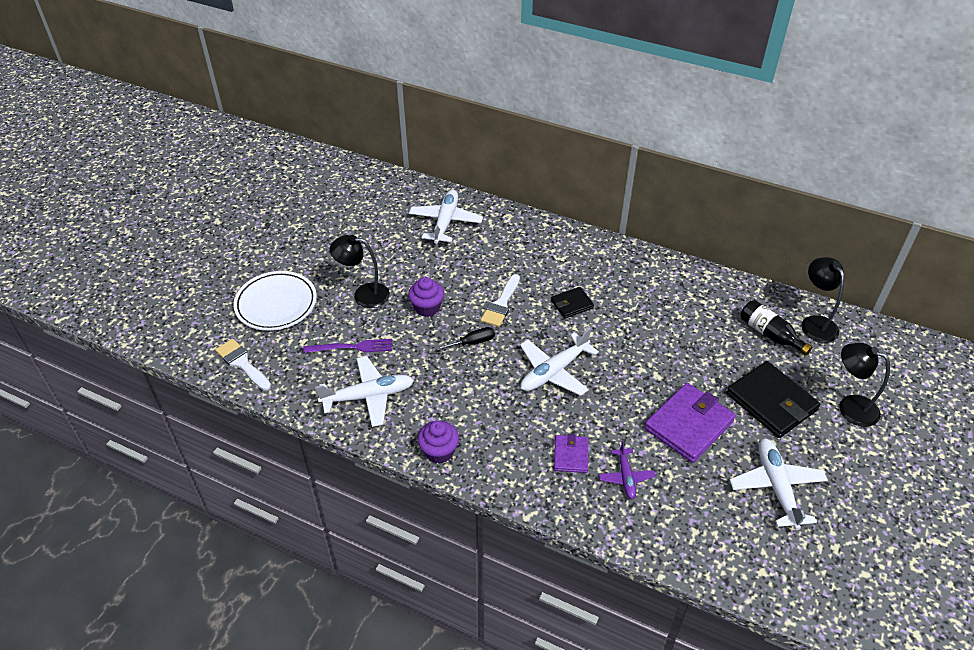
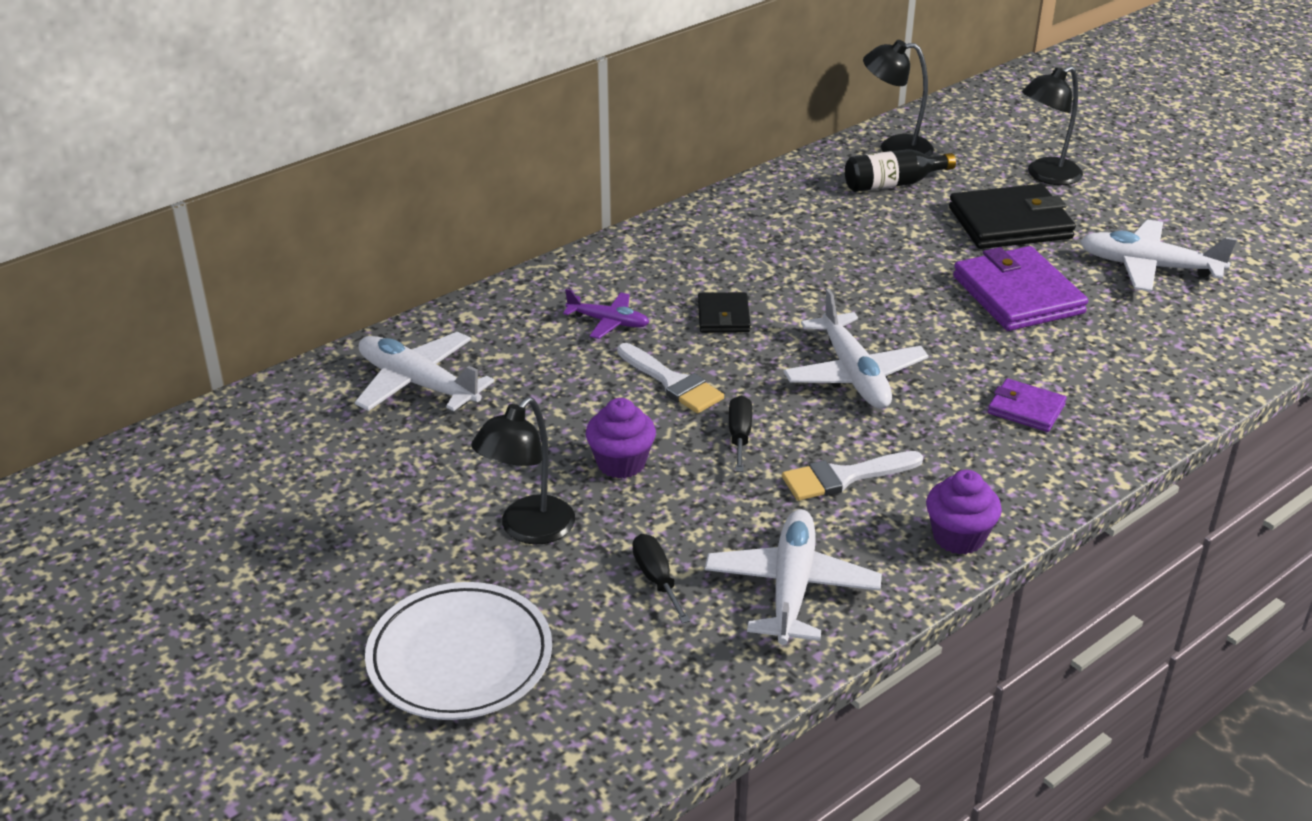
camera: 65 degrees left, 10 degrees down
(242, 363) = (596, 746): white brush -> white brush (843, 477)
(352, 347) = (656, 579): purple fork -> black screwdriver
(626, 477) = (1086, 374): purple plane -> purple plane (608, 322)

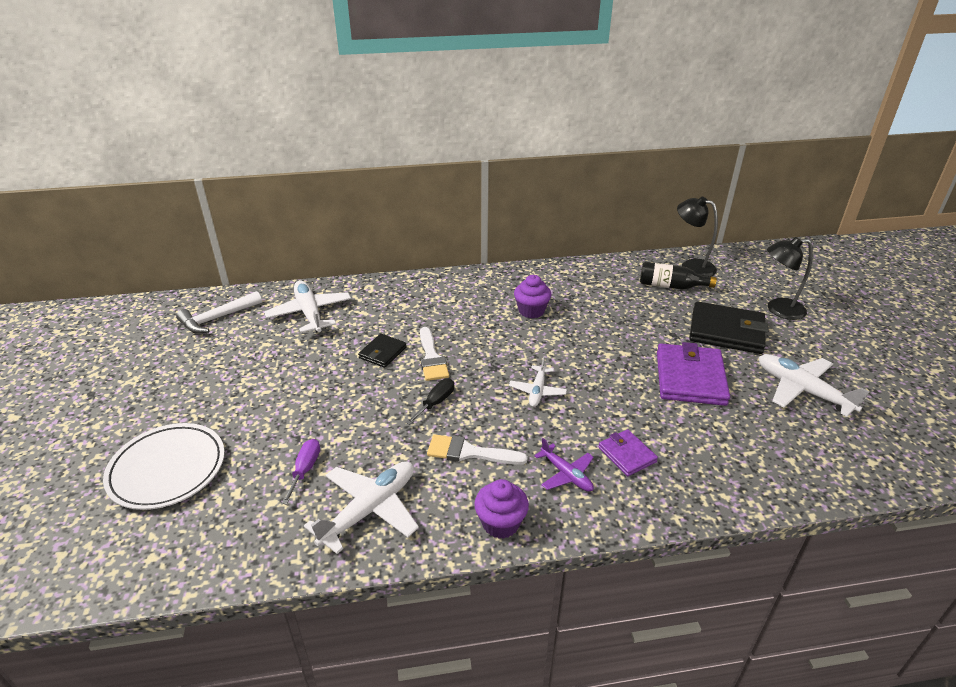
camera: 30 degrees right, 0 degrees up
(271, 442) = (217, 319): none -> white hammer
(528, 530) = (274, 412): black lamp -> none
(608, 322) = (433, 313): purple plane -> purple plane (566, 474)
(621, 463) = (358, 393): purple cupcake -> purple cupcake (531, 311)
(656, 579) = (305, 469): black screwdriver -> purple screwdriver
(723, 316) = (497, 330): black wallet -> black wallet (382, 352)
(854, 375) = (537, 391): white plane -> white plane, size x0.58

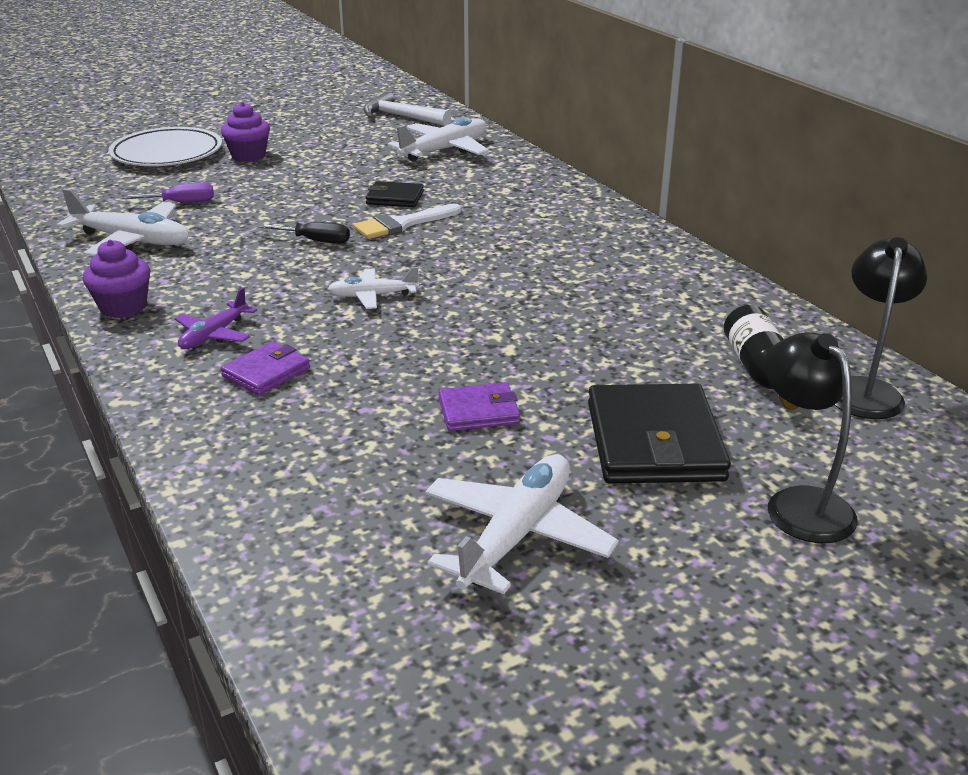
camera: 70 degrees right, 5 degrees down
(469, 452) = (234, 273): white brush -> none
(531, 311) = (563, 266): purple cupcake -> purple cupcake (248, 156)
(690, 378) = (478, 411): purple wallet -> purple wallet, size x0.54

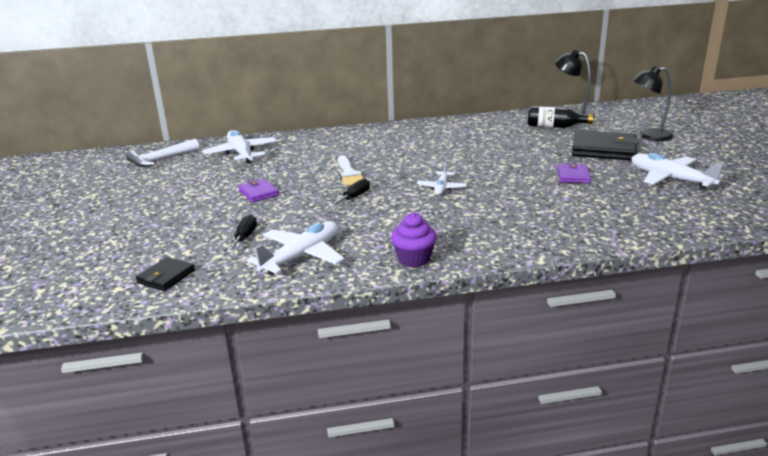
camera: 70 degrees left, 5 degrees down
(167, 153) = (126, 241): white plate -> none
(182, 203) = (244, 237): purple screwdriver -> black screwdriver
(214, 335) = (469, 231): purple plane -> none
(248, 156) = (174, 211): purple cupcake -> none
(266, 372) = (520, 219): purple wallet -> purple wallet (258, 193)
(395, 198) = (306, 172): black wallet -> black wallet (166, 276)

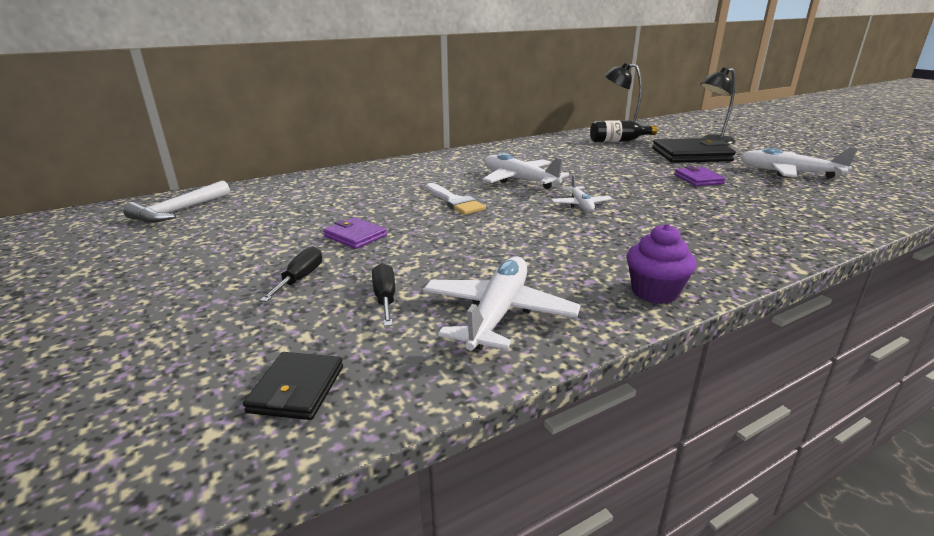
camera: 20 degrees left, 0 degrees up
(241, 153) = (292, 194): white plane -> white plane (519, 180)
(354, 197) = (489, 226): black screwdriver -> black screwdriver (300, 279)

